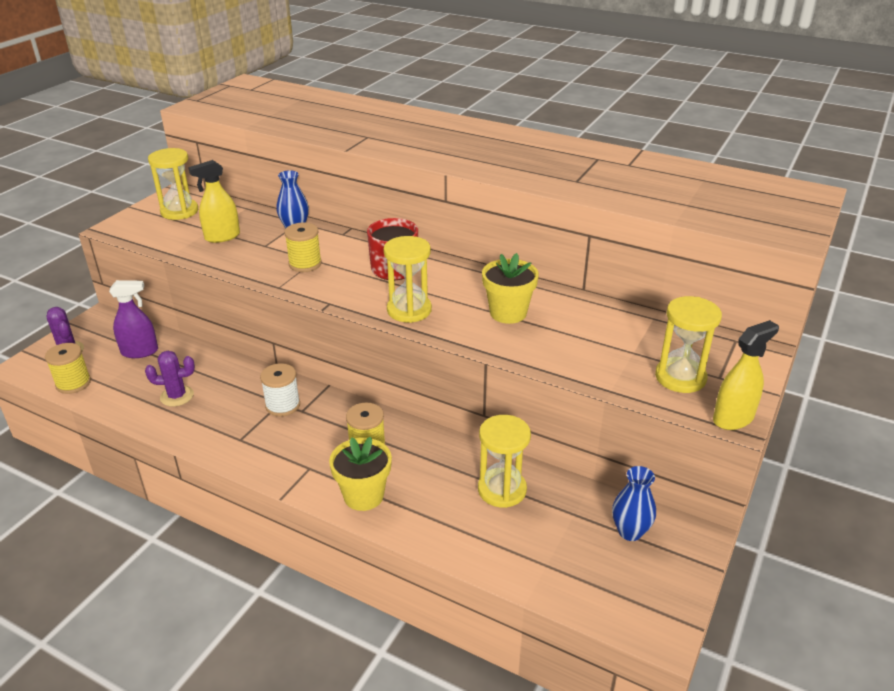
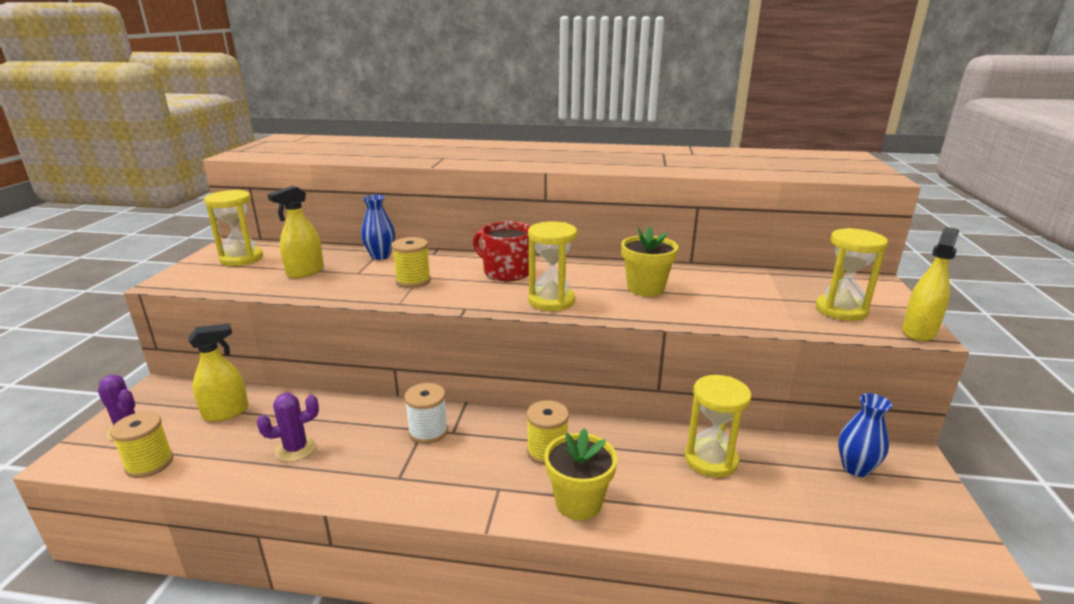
camera: 20 degrees left, 10 degrees down
(140, 352) = (226, 412): purple spray bottle -> yellow spray bottle

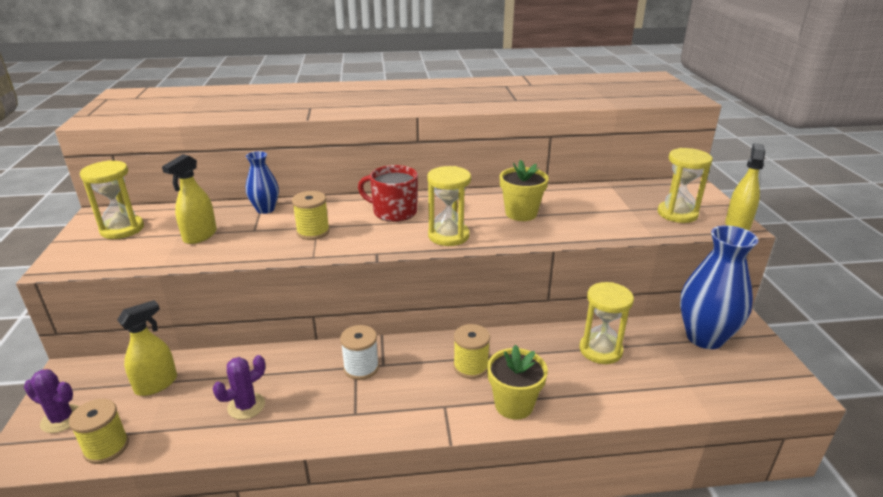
camera: 15 degrees left, 5 degrees up
(855, 468) = (704, 337): blue vase -> blue vase, size x1.87

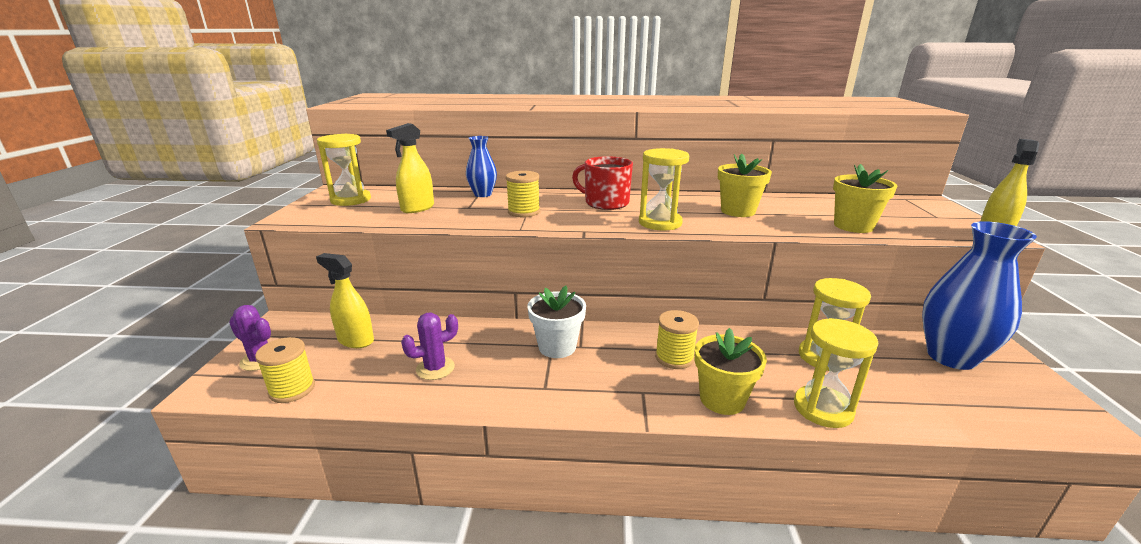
camera: 10 degrees right, 5 degrees down
(156, 384) = (355, 340): yellow spray bottle -> yellow spray bottle turned 120 degrees counterclockwise
(361, 368) = (557, 347): white spool -> white flower pot
(622, 225) = (853, 226): none -> yellow flower pot
(677, 214) = (916, 221): yellow hourglass -> yellow hourglass (823, 409)

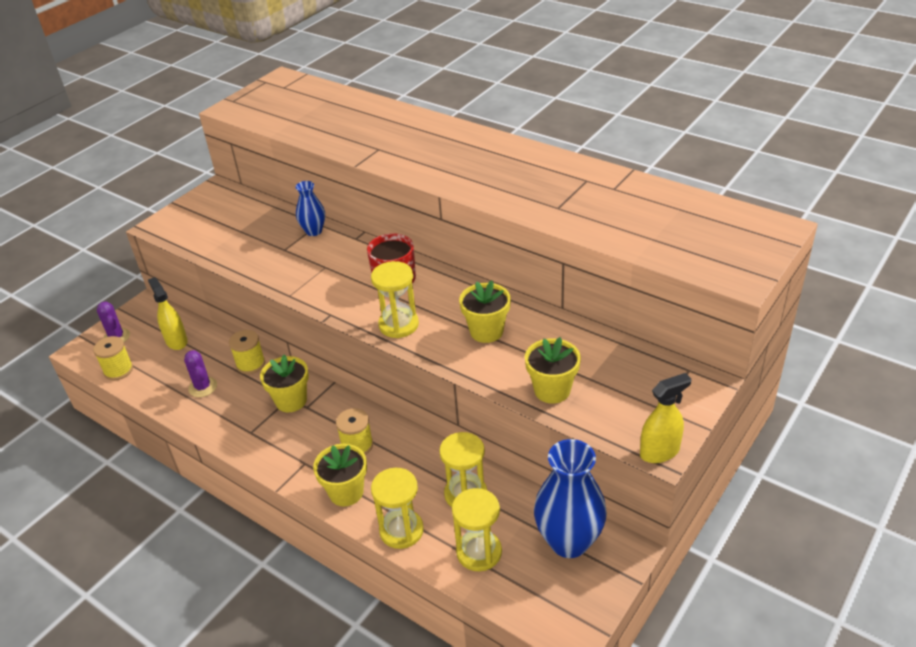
camera: 35 degrees right, 15 degrees up
(351, 200) = (215, 209): yellow hourglass -> yellow hourglass (479, 552)
(417, 208) = (248, 239): yellow spray bottle -> none
(435, 368) = (203, 387): purple cactus -> purple cactus turned 60 degrees clockwise
(524, 212) = (316, 271): yellow spool -> yellow spool (250, 364)
(557, 347) = (291, 401): white flower pot -> yellow flower pot

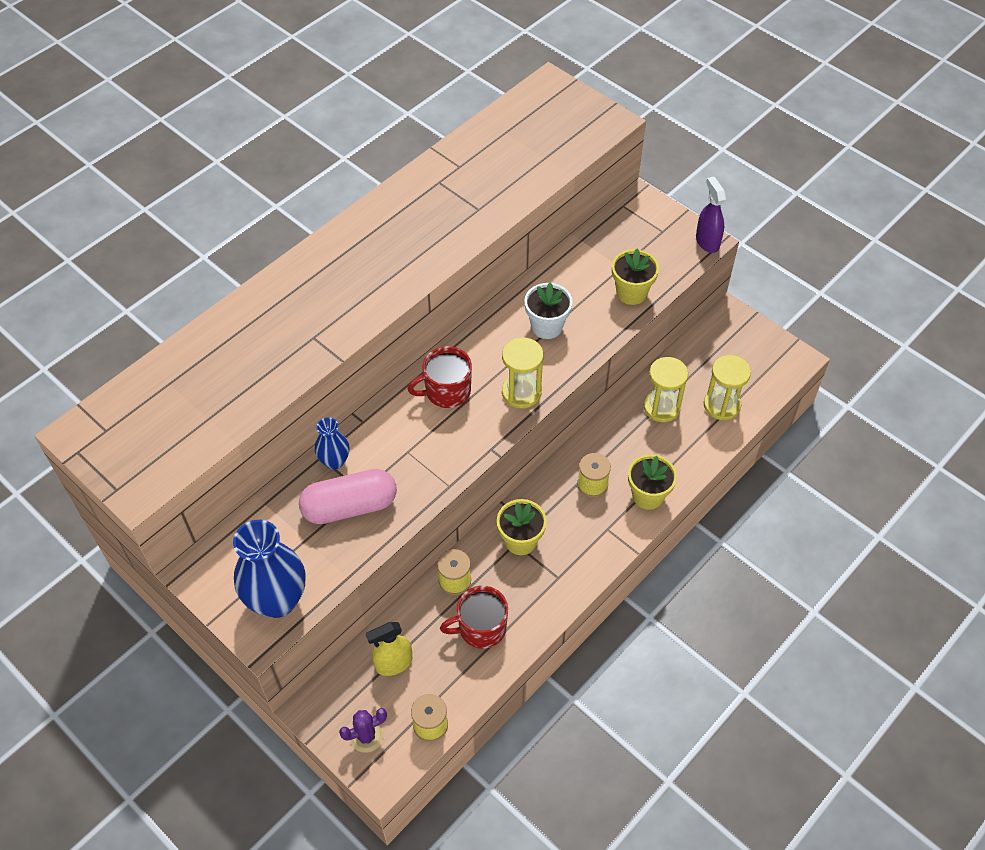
camera: 85 degrees left, 15 degrees up
(203, 387) = (481, 628): purple cactus -> red mug
(269, 246) = (350, 506): none -> pink capsule
(401, 530) = (695, 456): yellow hourglass -> none
(486, 331) = (547, 326): yellow flower pot -> white flower pot
(569, 541) = (717, 347): blue vase -> blue vase (277, 600)
(660, 452) = (707, 242): yellow spray bottle -> purple spray bottle

